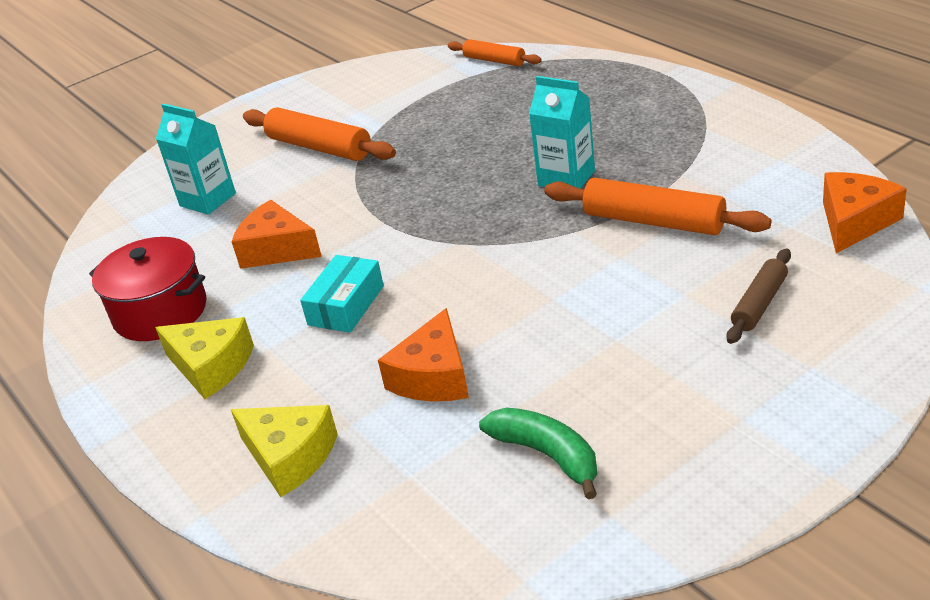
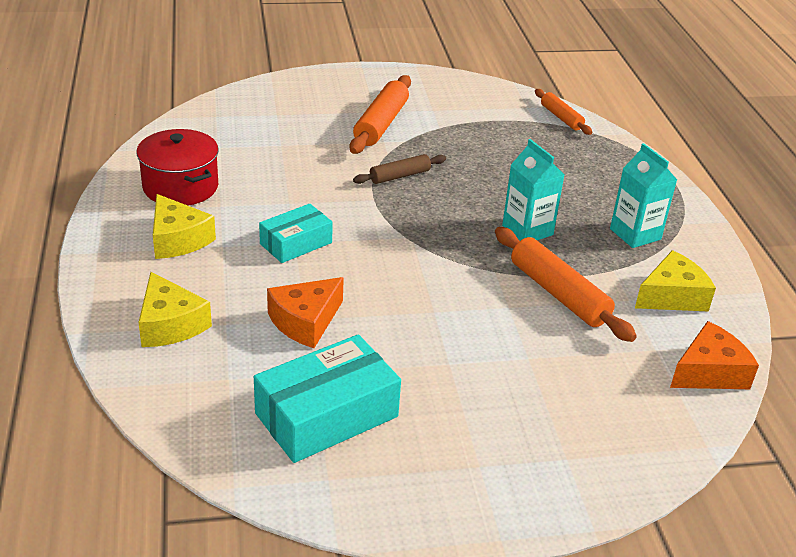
camera: 20 degrees right, 0 degrees up
(207, 200) = (277, 125): turquoise carton -> turquoise carton (635, 234)
(276, 249) = (288, 182): orange cheese -> none
(319, 147) = (381, 124): orange rolling pin -> orange rolling pin turned 45 degrees clockwise
(547, 455) = (327, 415): green banana -> turquoise box
(756, 172) = (672, 296): none -> yellow cheese
(759, 304) = (574, 393): brown rolling pin -> brown rolling pin (400, 176)

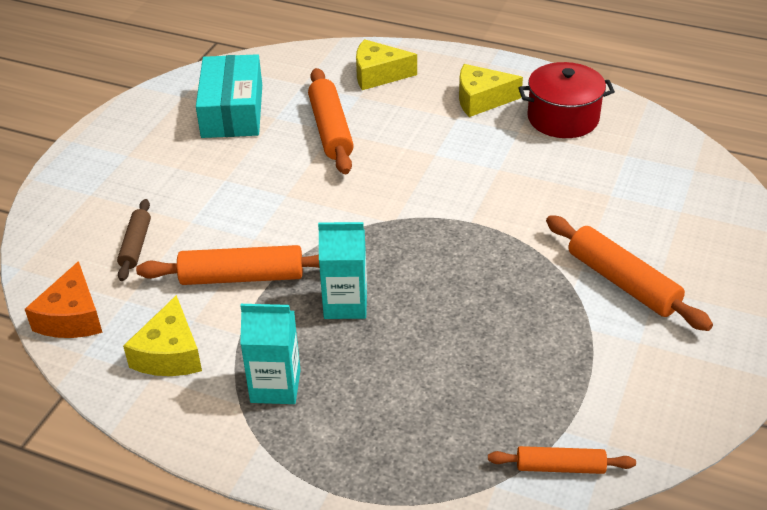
camera: 125 degrees right, 5 degrees up
(296, 243) = (433, 154): turquoise box -> none
(305, 321) = (330, 130): orange cheese -> orange rolling pin
(400, 176) = (502, 254): brown rolling pin -> brown rolling pin (136, 245)

